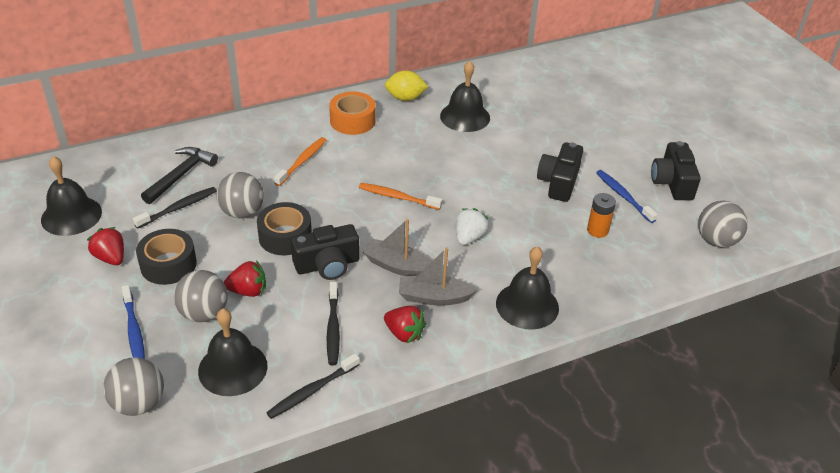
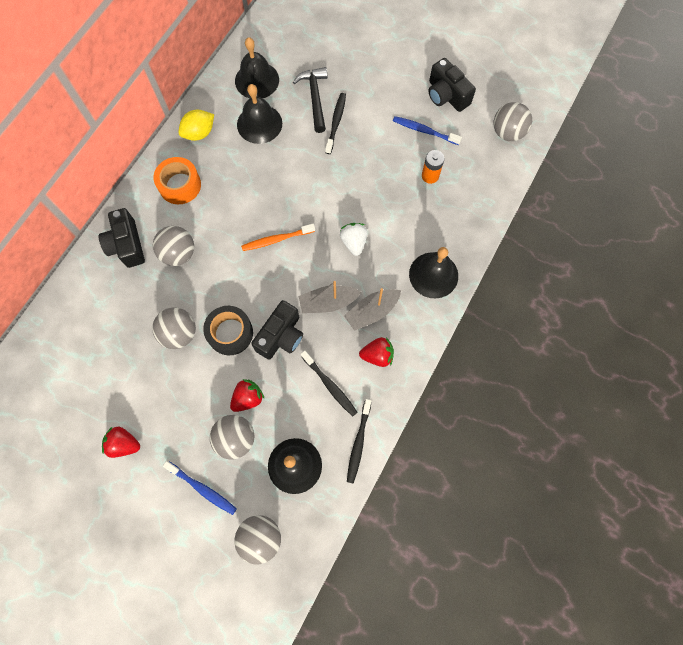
camera: 35 degrees left, 30 degrees up
(71, 215) = (54, 430): black bell -> black bell (257, 80)
(168, 264) = (171, 418): black tape -> none
(178, 208) = (128, 364): black toothbrush -> black toothbrush (336, 122)
(181, 175) = (99, 332): black hammer -> black hammer (315, 98)
(302, 161) = (178, 254): orange toothbrush -> grey ball
(558, 182) = (374, 147): black camera -> black camera (127, 245)

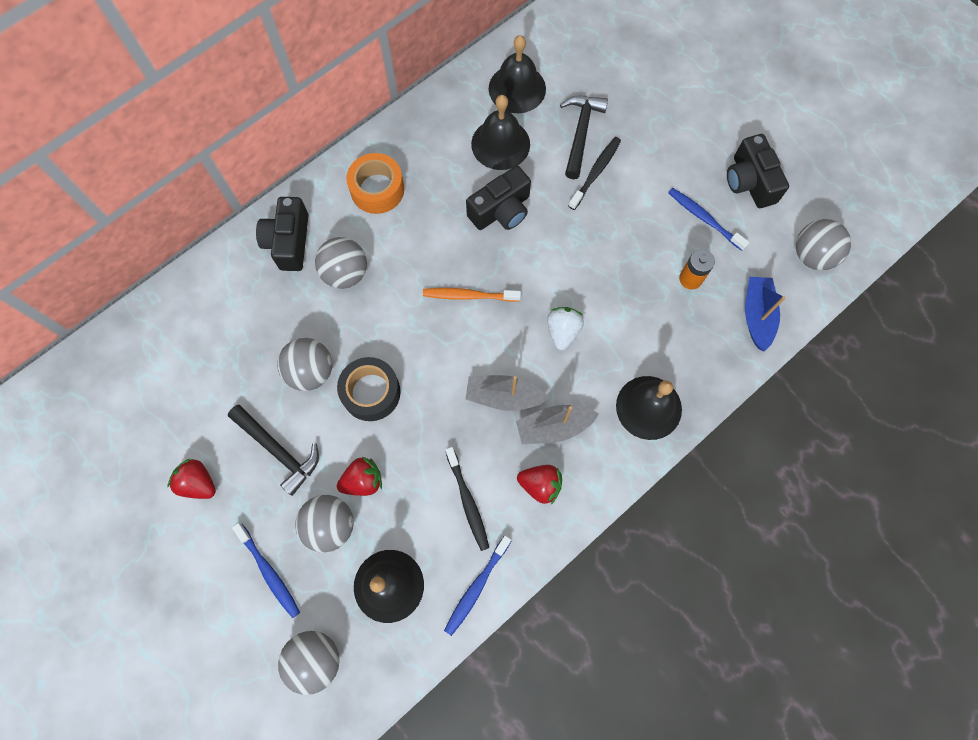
camera: 20 degrees right, 0 degrees up
(176, 399) = (278, 451): none -> black hammer
(199, 133) = (423, 133): yellow lemon -> none
(281, 336) = (430, 418): black camera -> black camera (501, 210)
(358, 443) = (476, 587): black toothbrush -> blue toothbrush
(485, 186) = (757, 316): none -> blue boat

